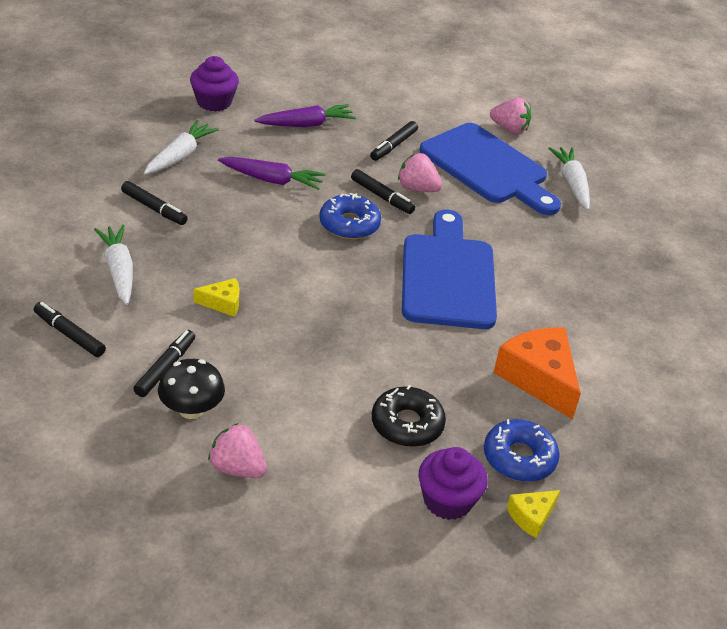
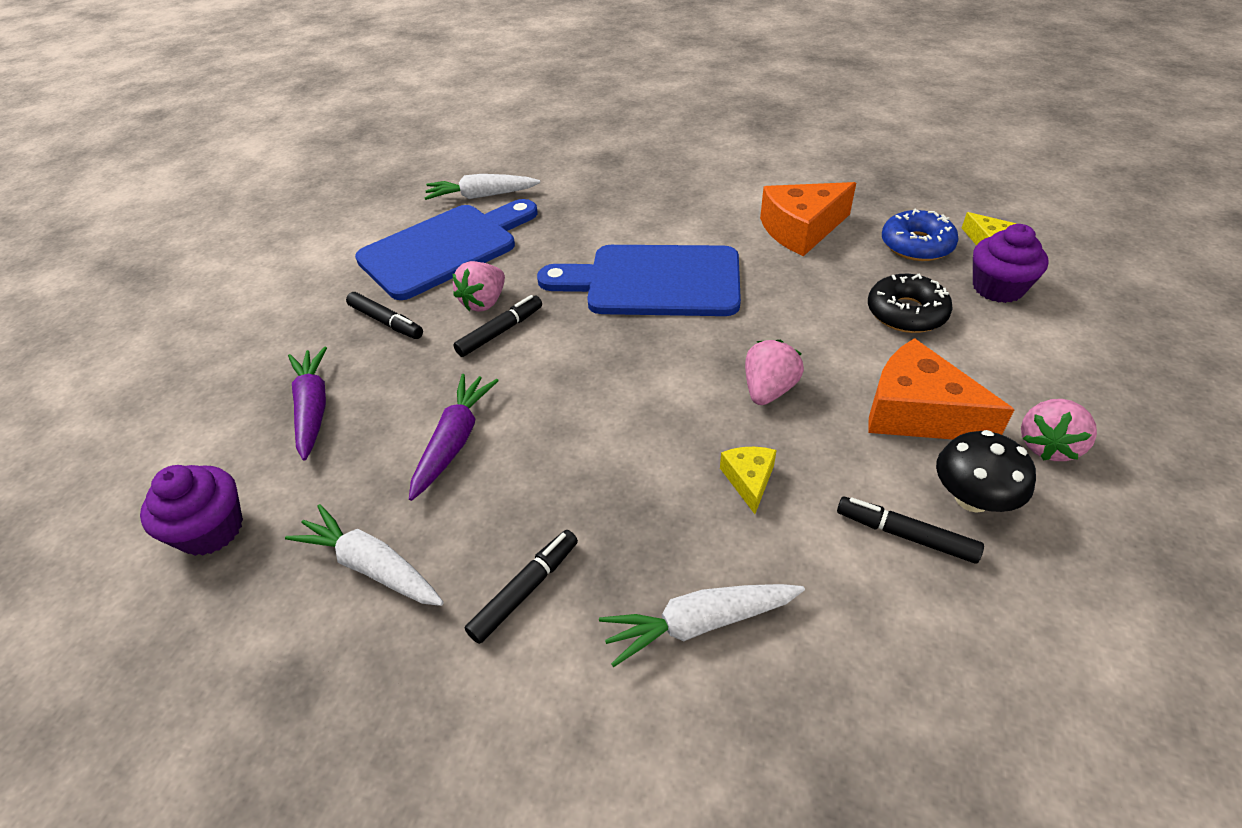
camera: 80 degrees left, 5 degrees up
(69, 335) = (878, 678): black marker -> none
(280, 401) = (917, 412): none -> orange cheese
(349, 224) = (560, 360): blue donut -> none
(509, 129) = (367, 231): pink strawberry -> pink strawberry (768, 390)

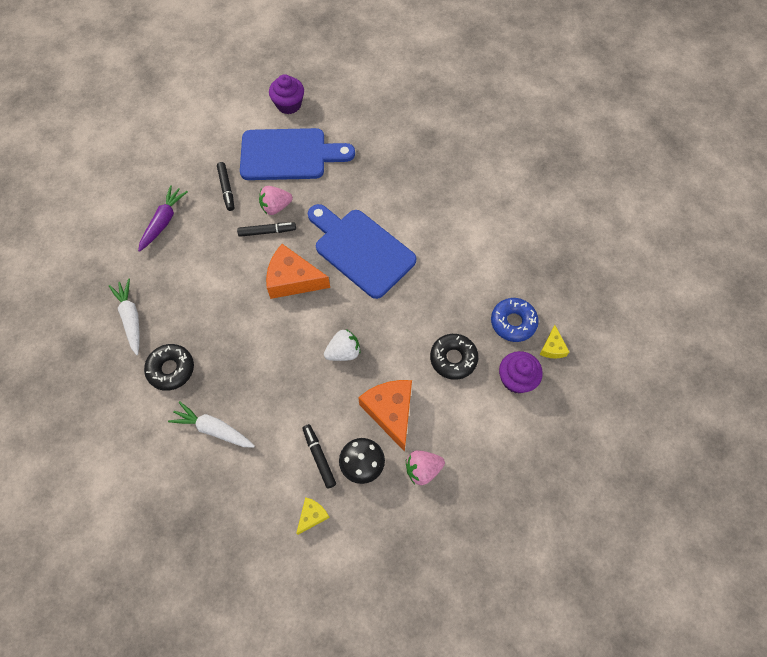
camera: 35 degrees right, 20 degrees up
(211, 530) = (92, 259): purple cupcake -> purple cupcake (289, 104)
(454, 441) = (201, 281): purple carrot -> none
(481, 196) = (338, 124): white carrot -> none
(525, 590) = (171, 369): black marker -> black donut
(749, 480) = (289, 388): yellow cheese -> yellow cheese (312, 516)
(768, 390) = (343, 352): pink strawberry -> white strawberry
(801, 230) = (468, 268): orange cheese -> orange cheese (293, 279)

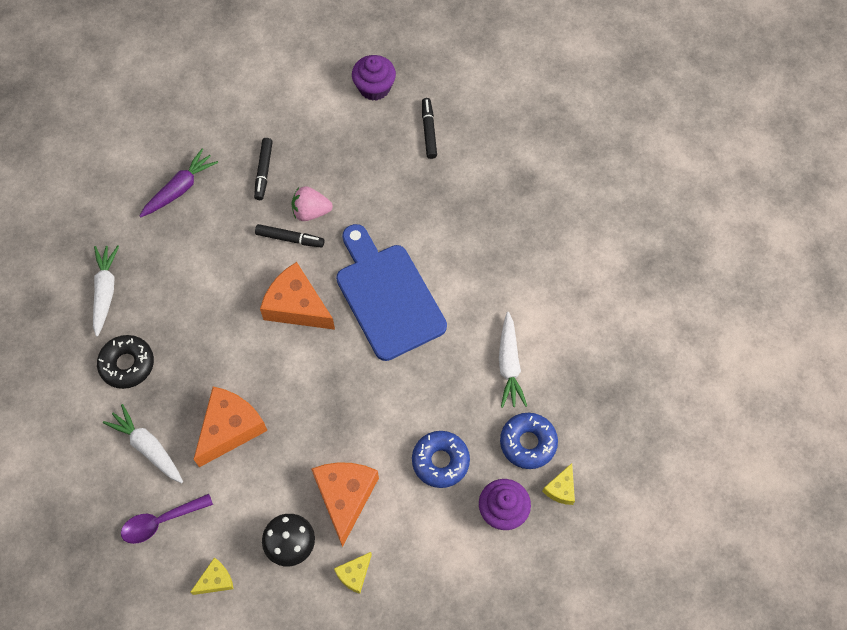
camera: 20 degrees right, 0 degrees up
(247, 485) = (161, 521): none -> purple spoon
(276, 391) = (230, 428): none -> orange cheese
(289, 155) = (350, 152): blue cutting board -> none
(319, 457) = (247, 519): black marker -> black marker (429, 131)
(343, 352) = (320, 410): white strawberry -> none
(423, 469) = (354, 574): pink strawberry -> yellow cheese
(453, 358) = (440, 461): black donut -> blue donut
(474, 270) = (509, 365): none -> white carrot

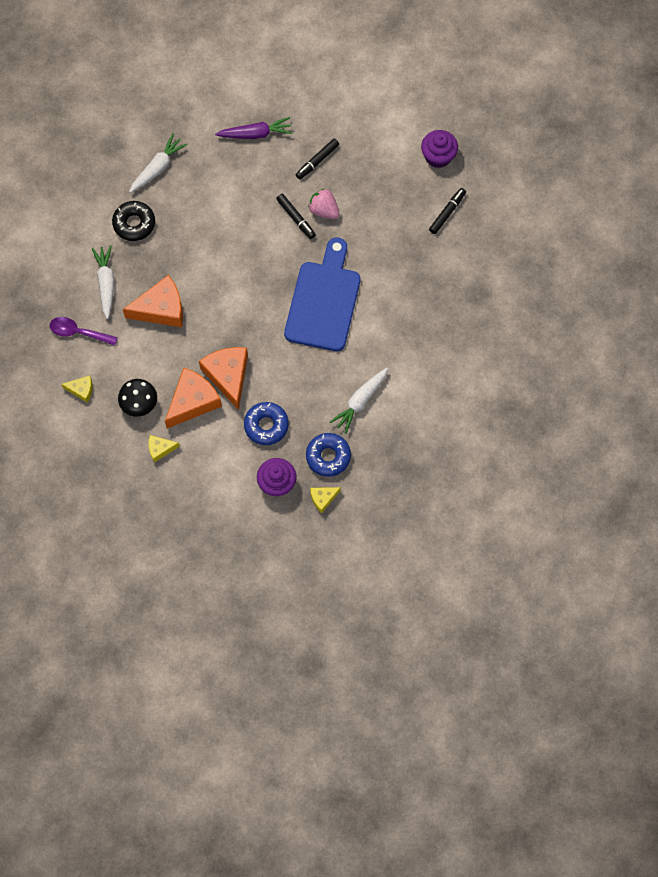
camera: 40 degrees right, 5 degrees up
(297, 306) = (263, 264): orange cheese -> orange cheese (228, 376)

